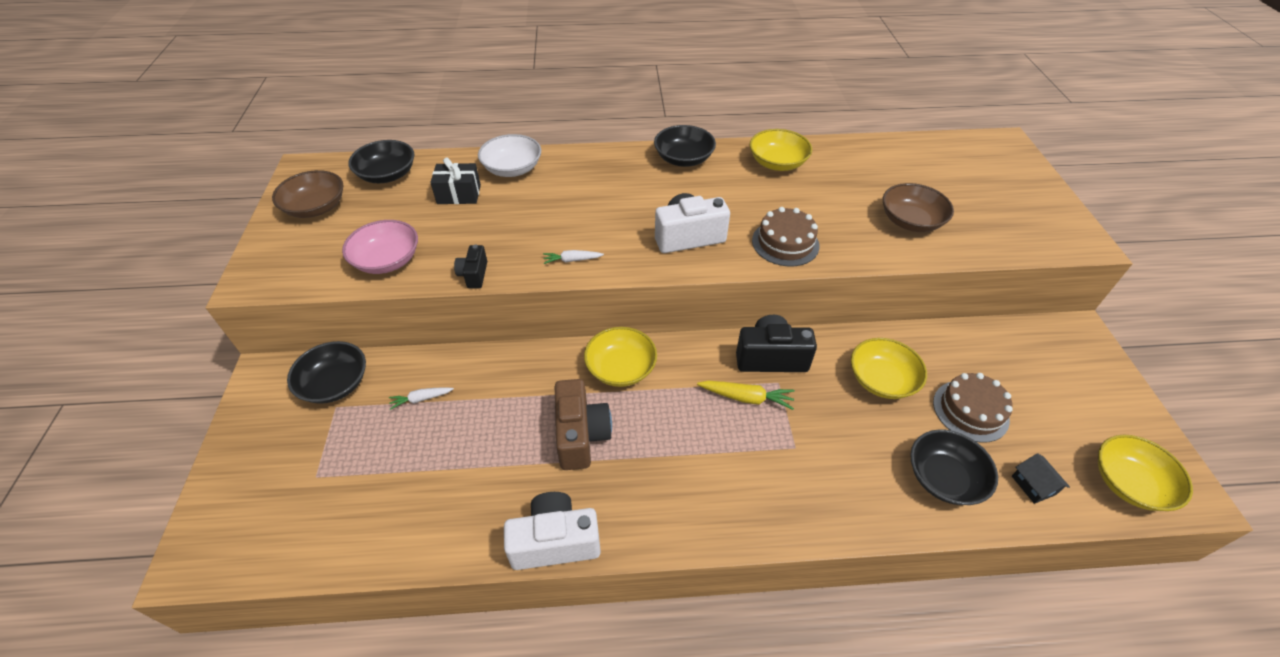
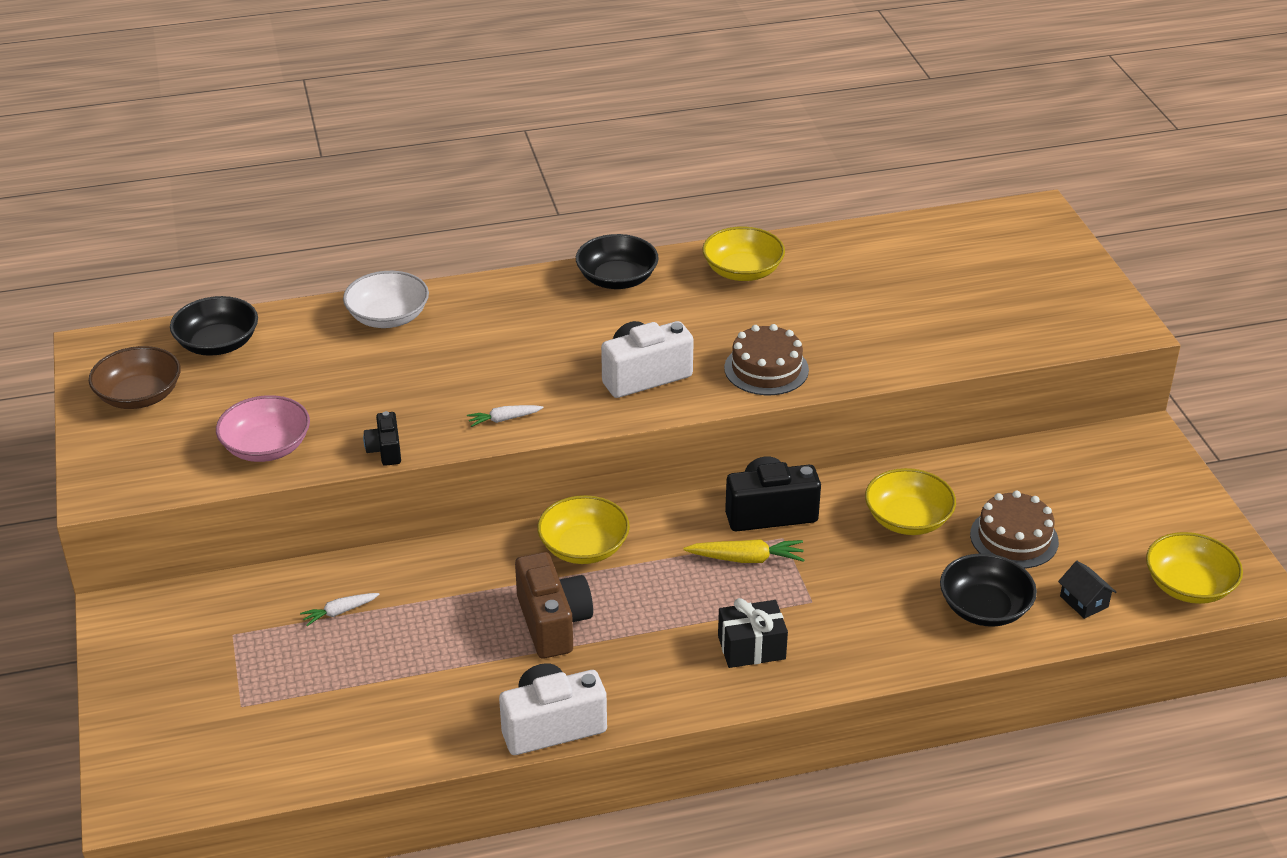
camera: 10 degrees left, 10 degrees down
(335, 384) = (220, 610): black bowl -> none
(459, 194) = (327, 357): black gift -> black gift (751, 647)
(910, 221) = (918, 325): brown bowl -> none

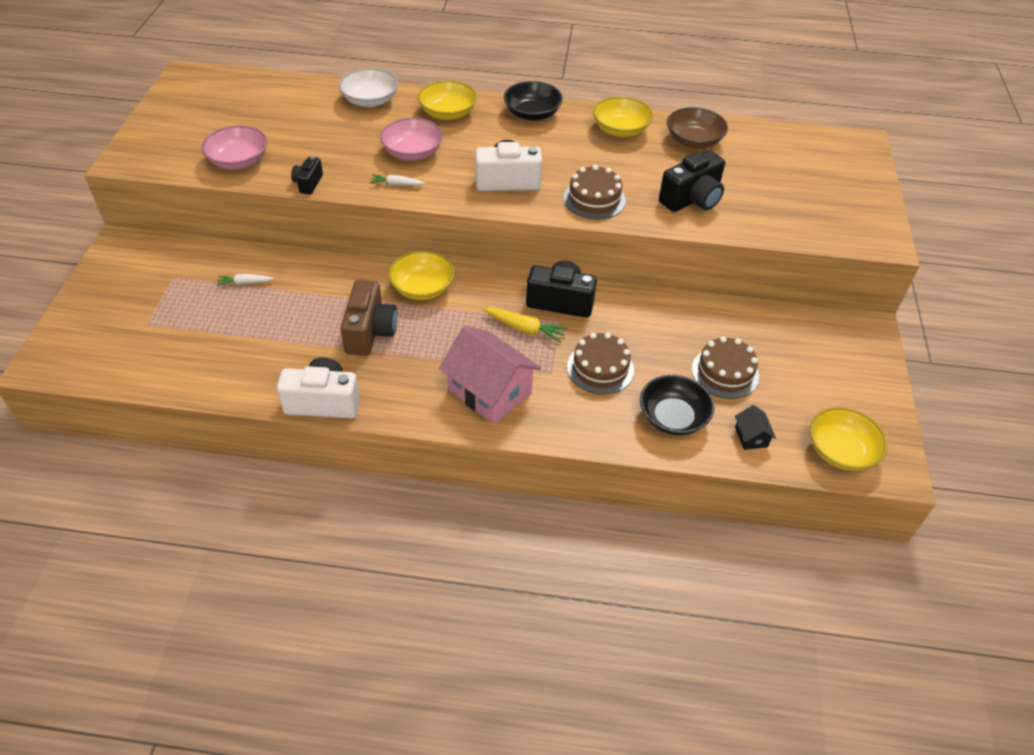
camera: 20 degrees right, 10 degrees up
(139, 396) = (189, 109): brown bowl -> brown bowl (693, 141)
(218, 344) = (257, 90): black bowl -> none
(495, 372) = (412, 152): none -> pink bowl
(751, 647) = (489, 391): black gift -> pink house
(867, 578) = (600, 368): none -> brown cake
(883, 337) = (692, 199): none -> black camera
(907, 519) = (654, 335): yellow bowl -> yellow bowl (448, 113)

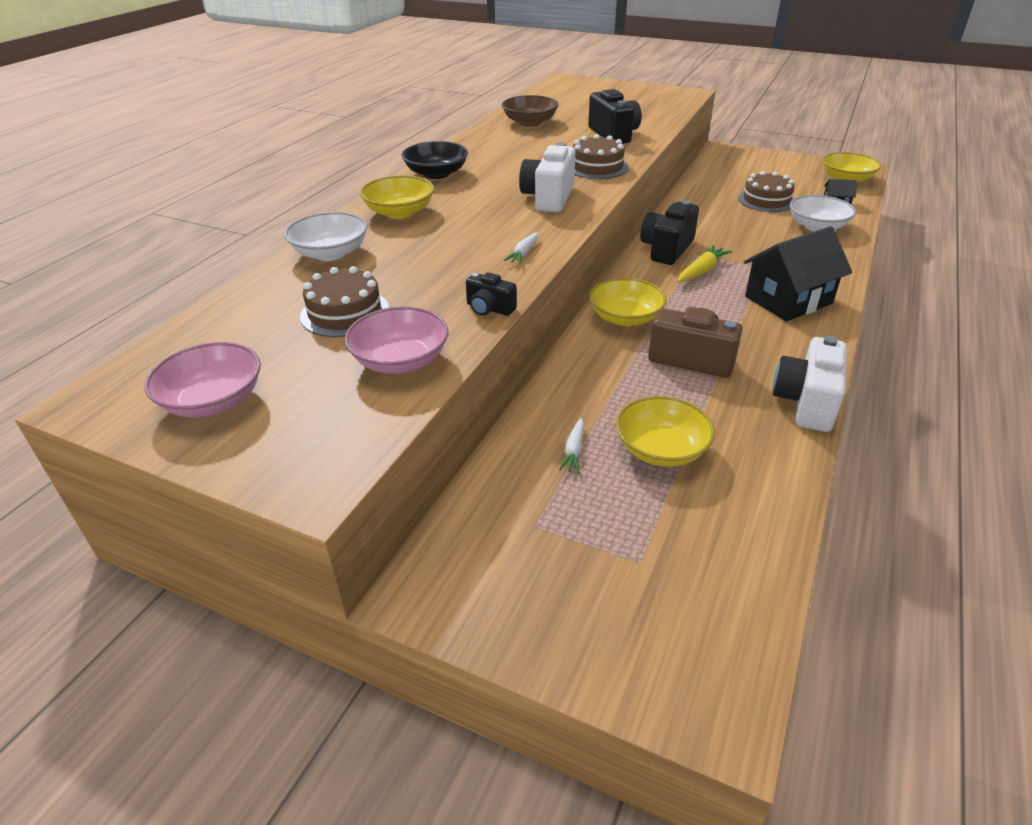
camera: 70 degrees left, 10 degrees down
(412, 152) = (465, 238): pink bowl -> pink bowl (213, 401)
(489, 391) = (788, 300): pink house -> black house
(600, 368) = (758, 245): brown cake -> brown cake (345, 312)
(620, 130) = (493, 144): yellow bowl -> yellow bowl (661, 449)
(673, 417) = (817, 226): black bowl -> white bowl

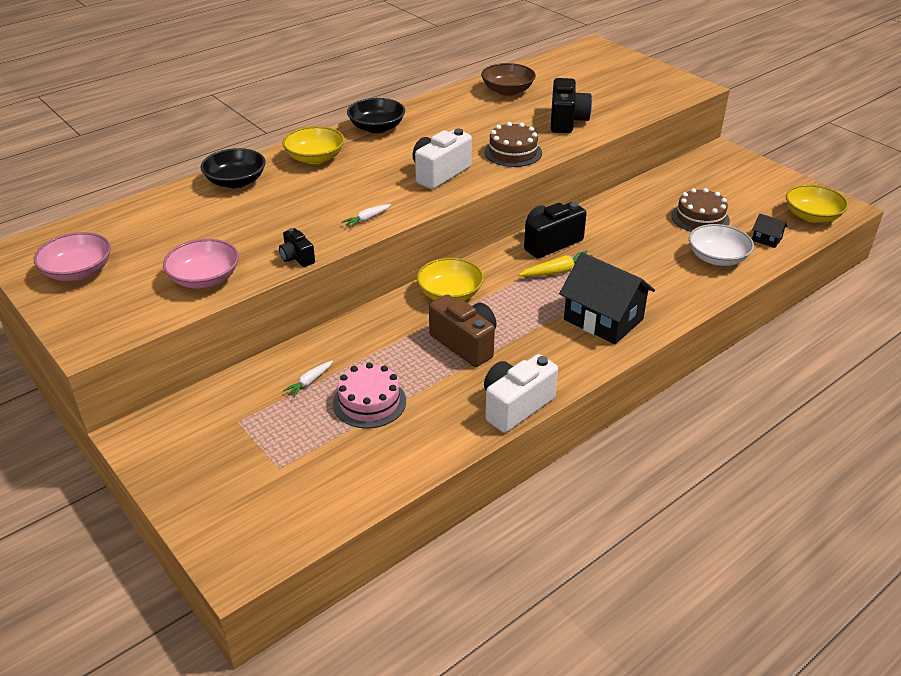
camera: 25 degrees right, 0 degrees up
(330, 253) = (236, 181): white bowl -> black bowl
(345, 312) = (203, 233): brown cake -> none
(661, 449) = (369, 402): yellow bowl -> pink cake
(788, 300) = (603, 319): black house -> black house turned 45 degrees clockwise

